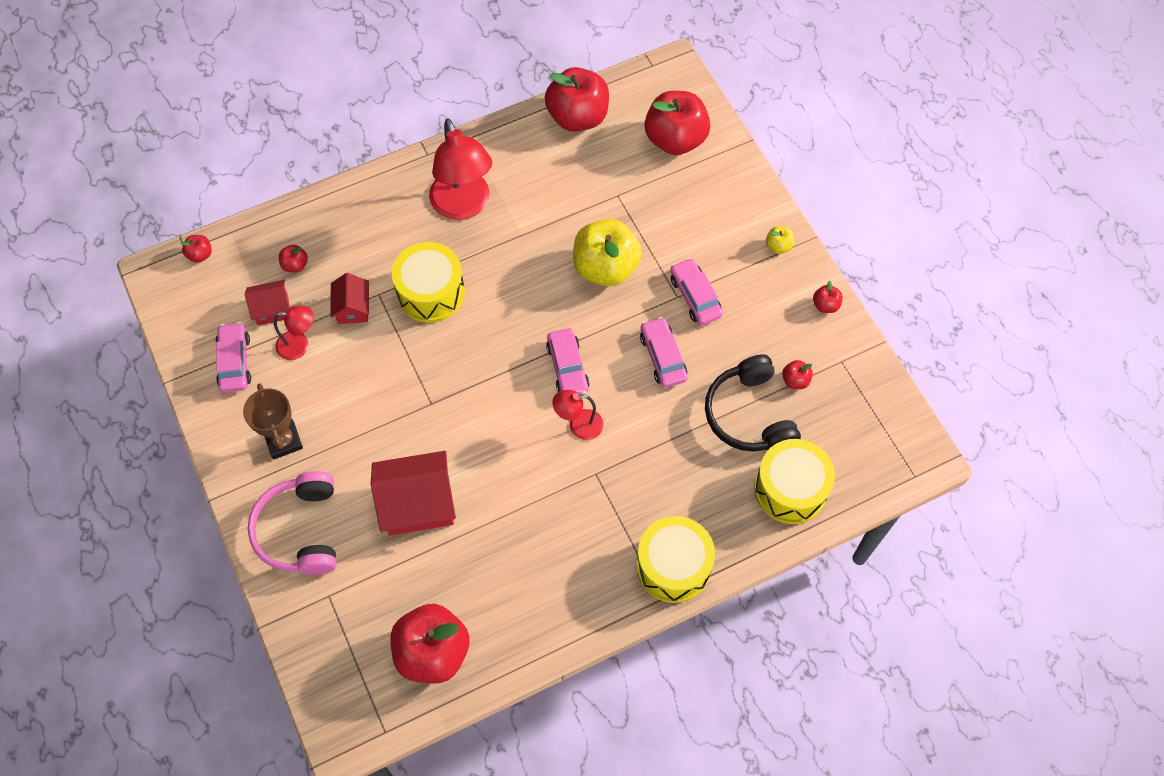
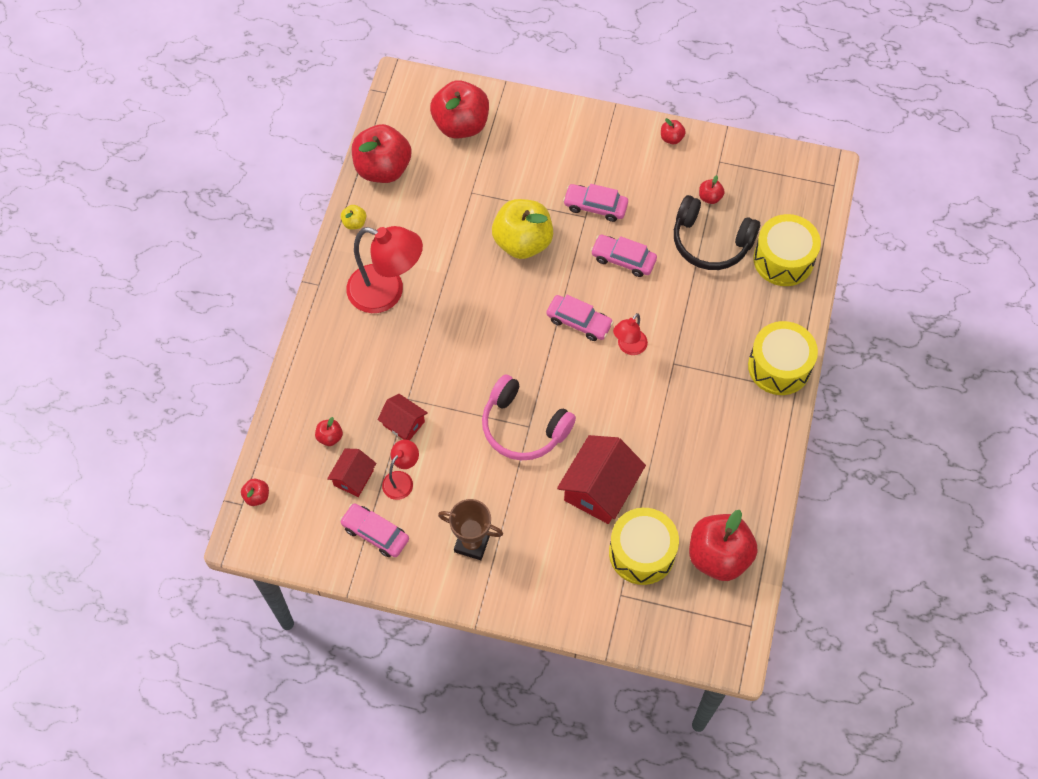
camera: 50 degrees left, 0 degrees up
(301, 530) = (554, 579): pink headphones -> pink headphones (523, 427)
(431, 292) = (439, 364): yellow drum -> yellow drum (641, 552)
(778, 246) = (603, 130): yellow apple -> yellow apple (354, 223)

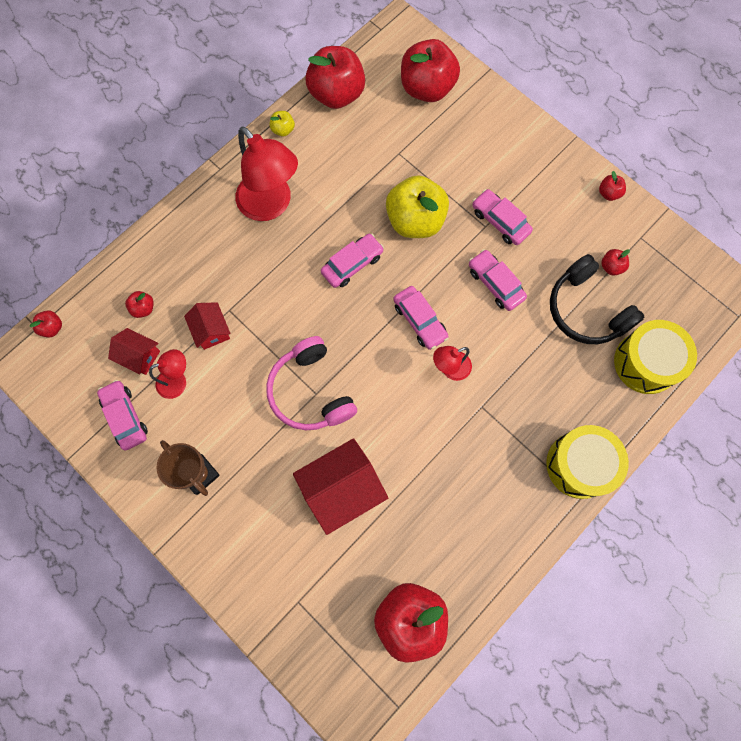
camera: 30 degrees right, 10 degrees up
(353, 478) = (139, 356): red house -> red house turned 60 degrees clockwise
(491, 305) = (352, 264): none -> pink car
(641, 552) = (342, 572): yellow drum -> none

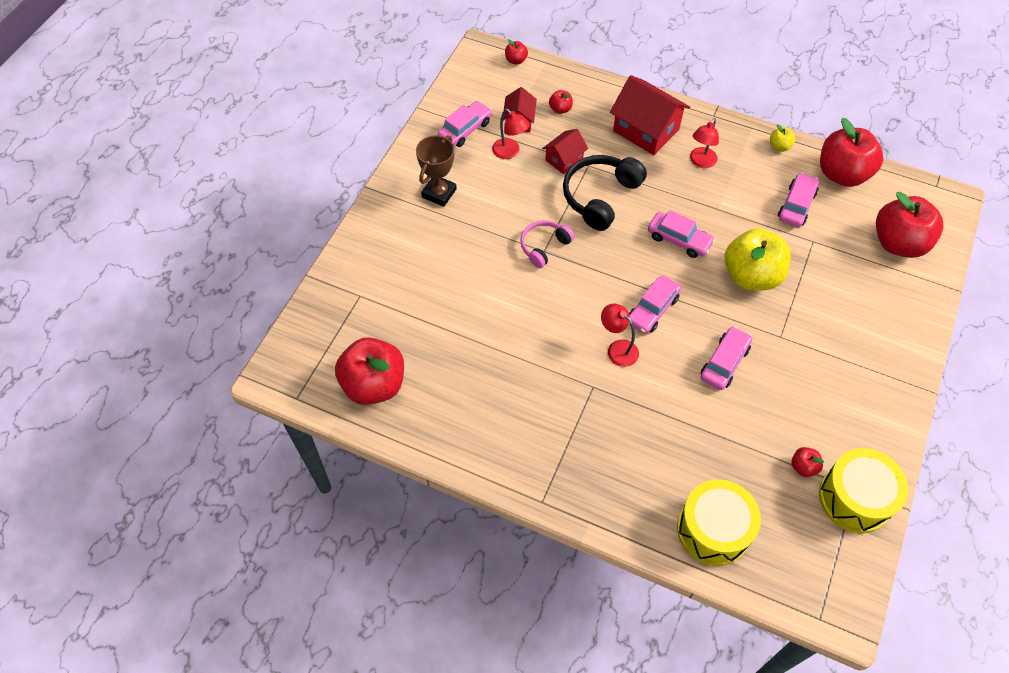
camera: 70 degrees right, 15 degrees down
(271, 205) = (700, 162): red lamp -> red lamp, size x0.52
(311, 391) = (544, 246): pink headphones -> pink headphones, size x0.61
(342, 489) = (468, 297): red house -> red house (646, 130)
(500, 221) = (793, 348): pink car -> pink car (796, 205)
(579, 465) = (574, 491): yellow drum -> yellow drum (855, 498)
(586, 309) = (742, 455): black headphones -> black headphones (600, 197)
(608, 193) = (887, 442): red apple -> none

